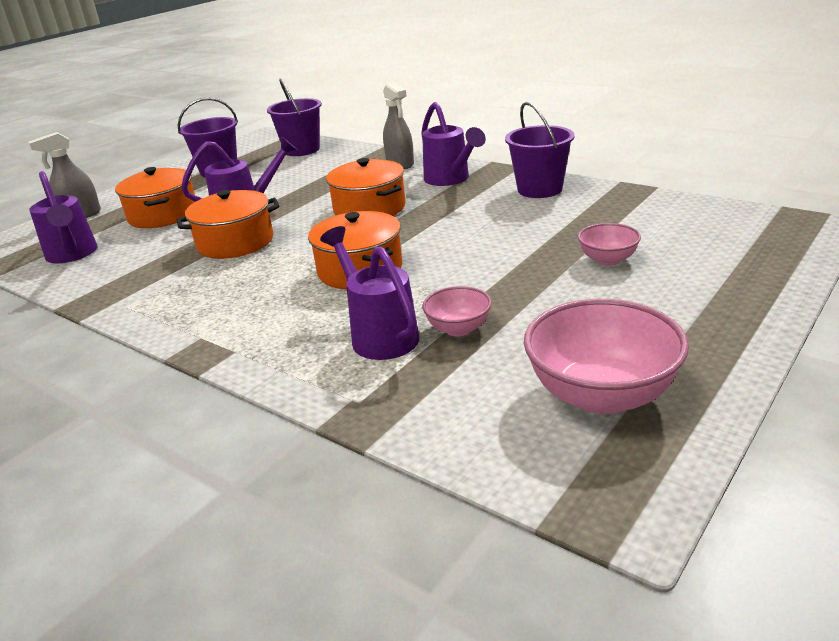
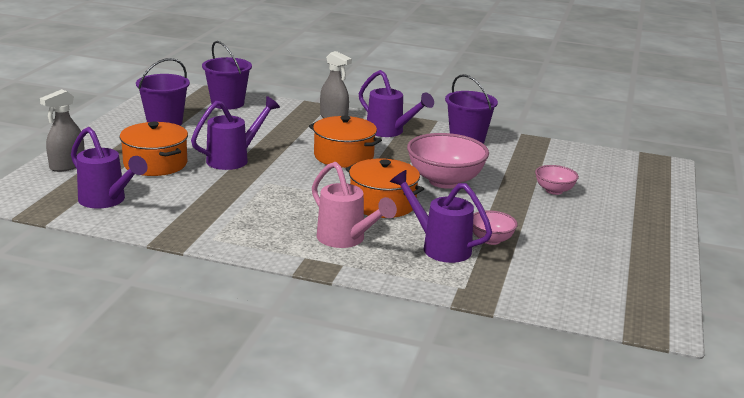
camera: 25 degrees left, 5 degrees down
(235, 242) = (254, 186): orange pot -> none
(271, 317) = (346, 240): none -> pink watering can
(601, 395) = (609, 271): pink bowl -> pink bowl (445, 181)

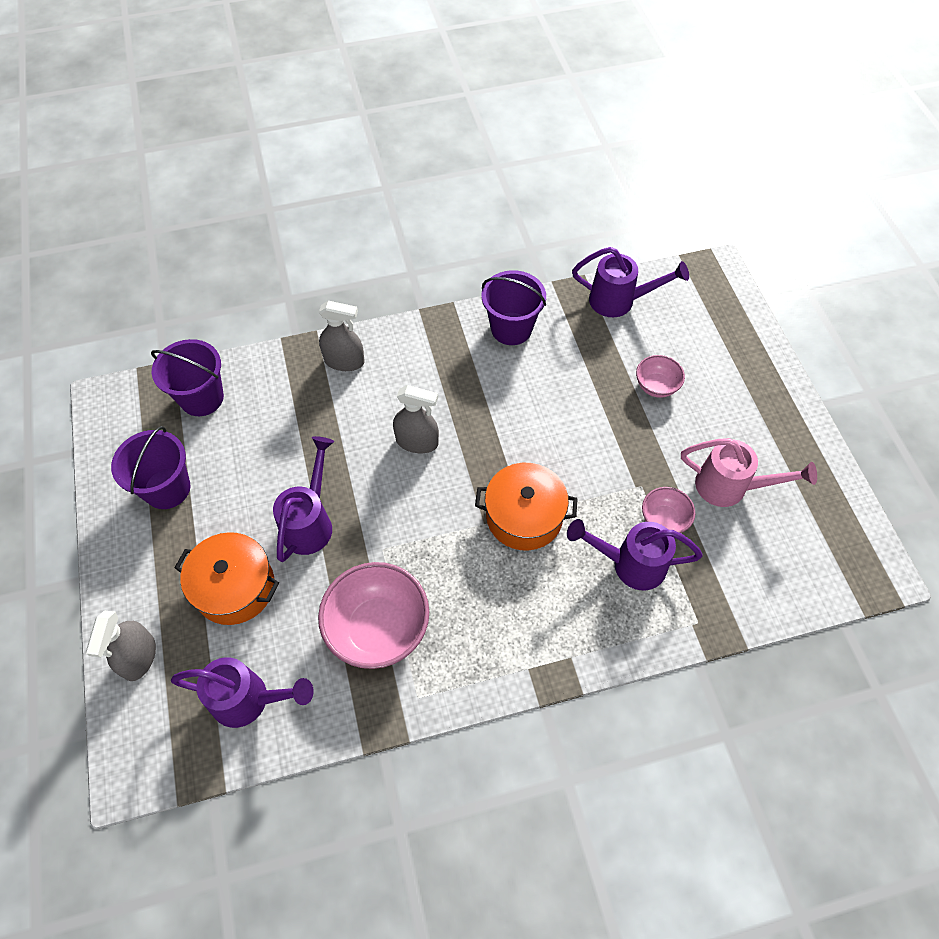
camera: 30 degrees left, 35 degrees up
(343, 156) = (417, 442): orange pot -> grey spray bottle
(346, 240) = (542, 610): pink watering can -> pink watering can (730, 487)
(390, 132) = (425, 358): purple watering can -> purple watering can (620, 301)
(445, 181) = (549, 432): pink bowl -> pink bowl (378, 628)

